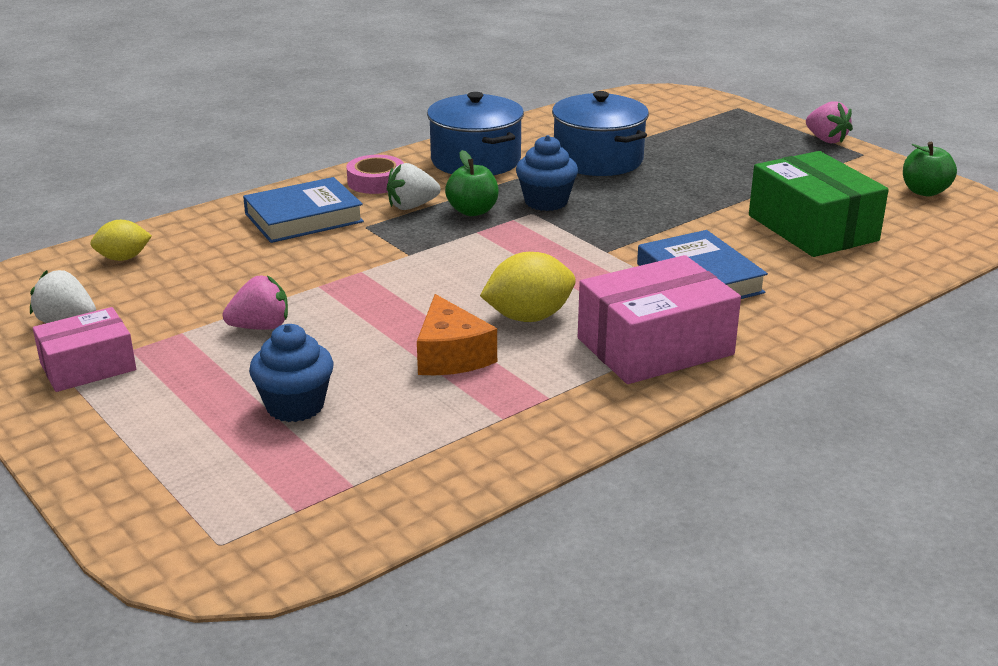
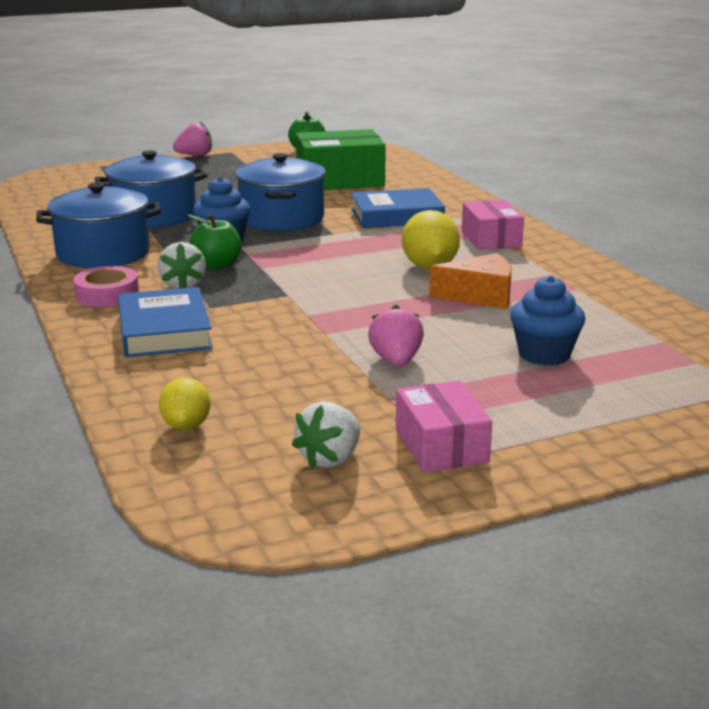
camera: 75 degrees left, 5 degrees down
(636, 218) = (282, 218): none -> blue pot
(655, 347) = (491, 239): pink box -> pink box, size x0.62

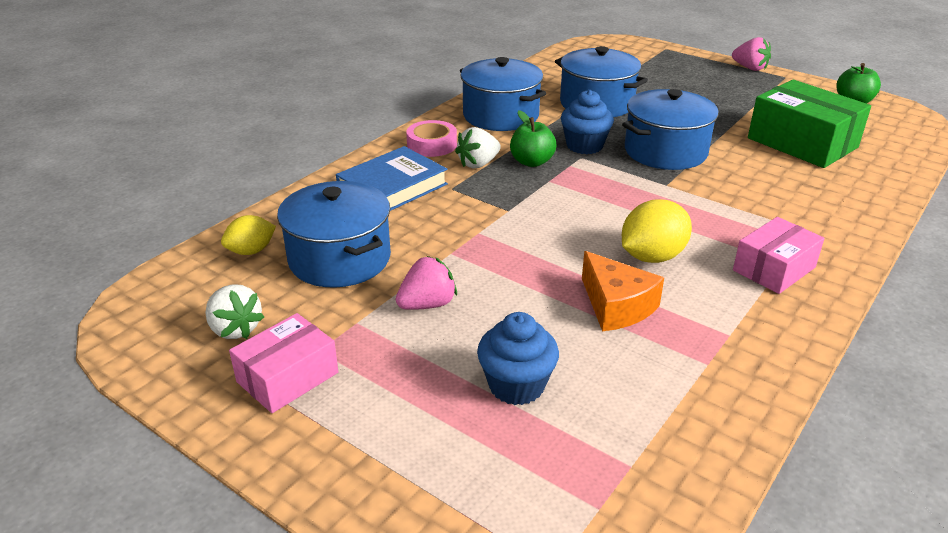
camera: 60 degrees right, 10 degrees up
(267, 383) = (339, 259): none -> blue pot
(330, 459) = (235, 329): white strawberry -> white strawberry turned 135 degrees counterclockwise
(396, 215) = (756, 199): blue book -> none

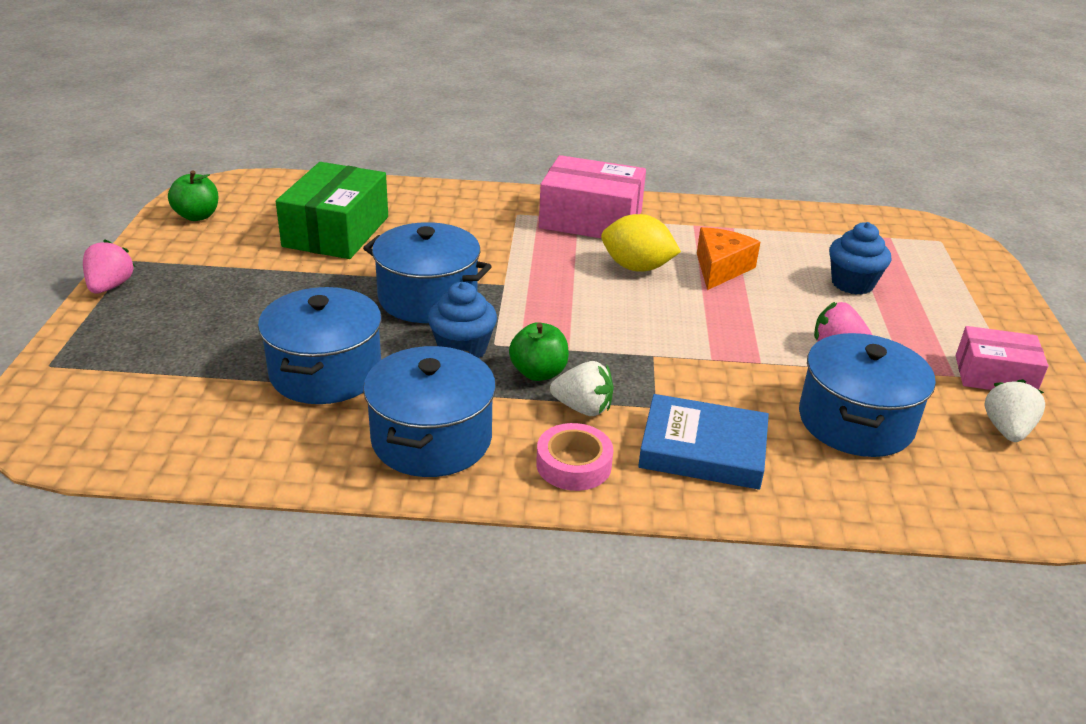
camera: 125 degrees left, 0 degrees up
(251, 251) = (928, 487): yellow lemon -> none
(774, 269) = (591, 220): pink box -> pink box, size x1.61

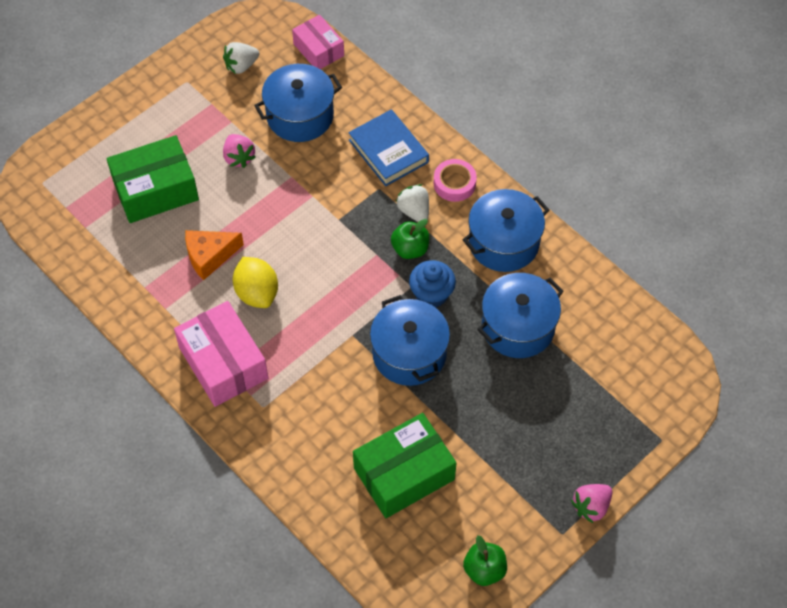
camera: 135 degrees left, 25 degrees up
(852, 283) = (155, 190): blue cupcake -> green box
(994, 375) = (193, 90): pink box -> pink box (318, 50)

